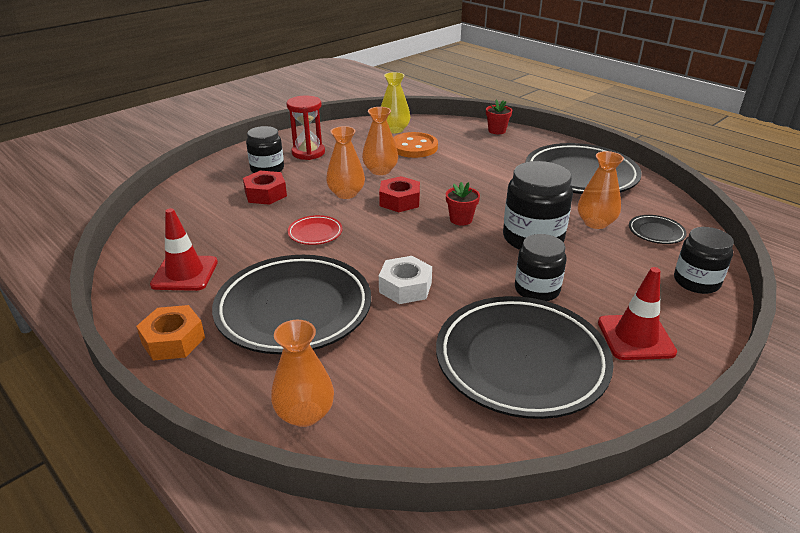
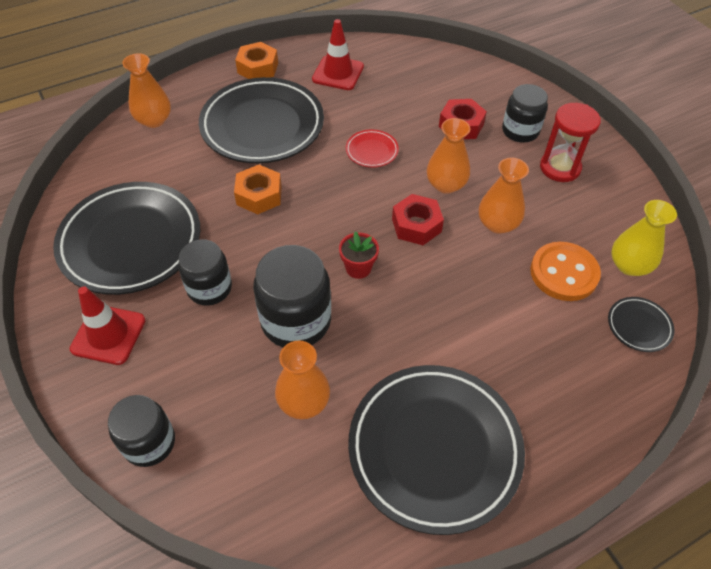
camera: 105 degrees right, 20 degrees up
(405, 287) = (259, 195): white nut -> orange nut
(497, 131) = (617, 398): red flower pot -> none
(656, 232) = (256, 461): black plate -> black plate (639, 326)

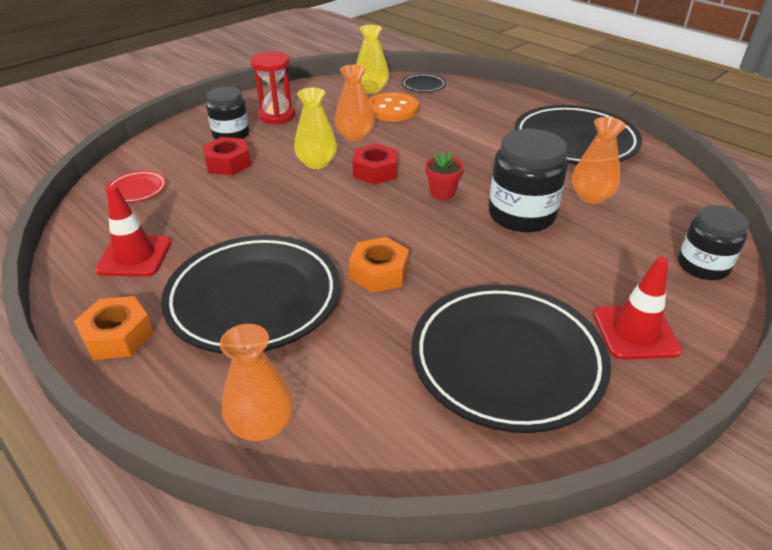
camera: 105 degrees left, 15 degrees down
(209, 288) = (525, 275): black jar -> none
(371, 151) = (281, 209): red plate -> red plate (137, 190)
(446, 184) = (316, 163): orange vase -> yellow vase

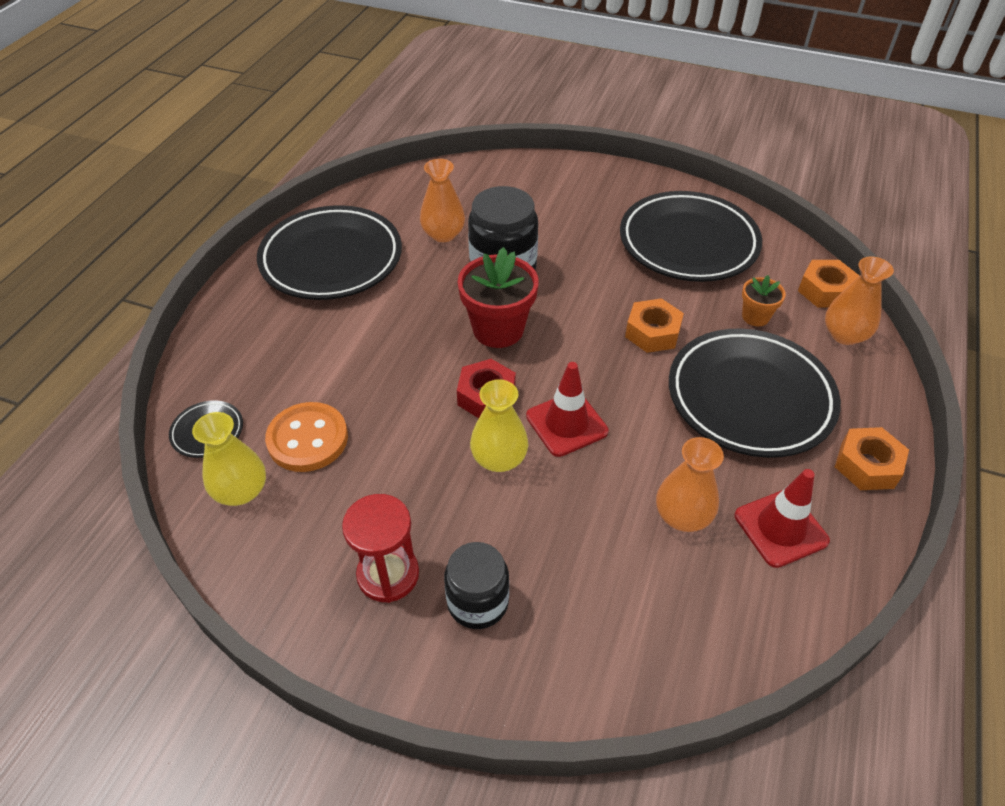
camera: 115 degrees left, 10 degrees up
(137, 190) = (680, 622): red plate -> none
(228, 163) = (556, 555): red nut -> none
(342, 454) = (825, 291): none -> orange nut
(347, 357) = (755, 317): none -> orange flower pot
(355, 136) = (409, 449): orange vase -> orange vase (682, 516)
(442, 193) = (498, 329): red flower pot -> red flower pot, size x1.86
(635, 332) = (612, 195): red traffic cone -> red traffic cone (566, 424)
(702, 266) = (511, 172): black jar -> none

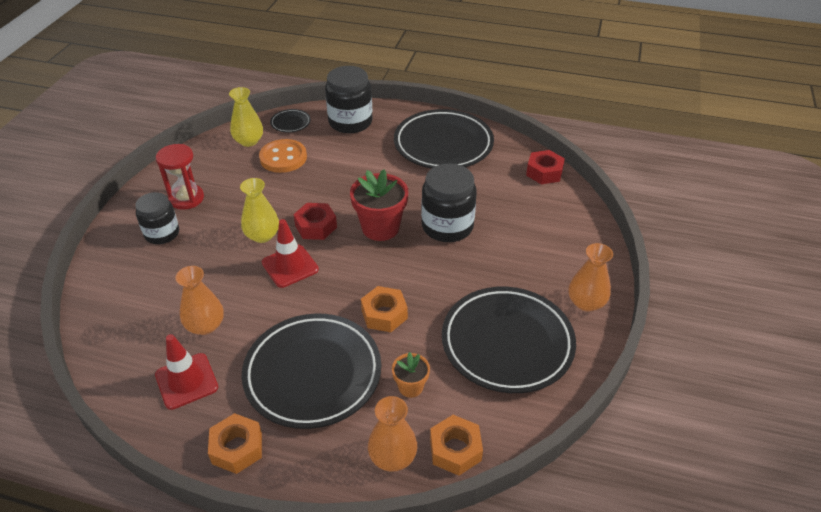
camera: 85 degrees right, 5 degrees down
(236, 354) = (350, 122): none -> black jar
(415, 182) = (544, 172): none -> red nut
(443, 234) = (483, 192): orange vase -> orange vase (586, 303)

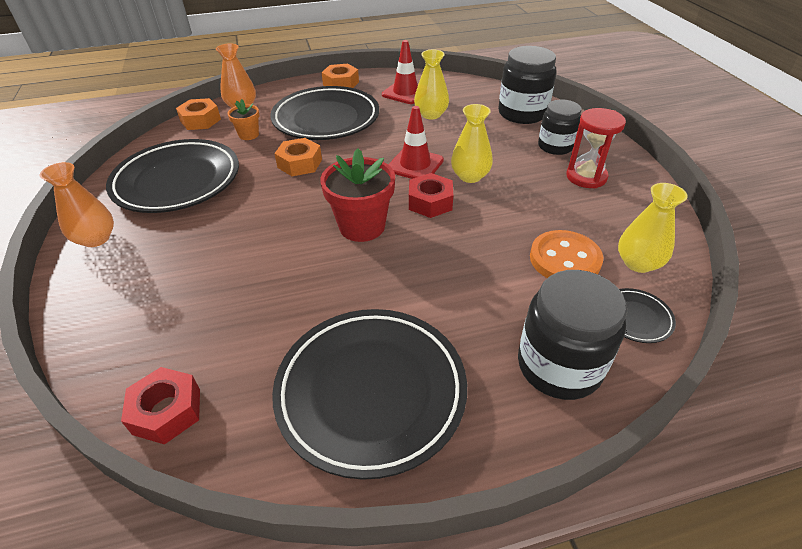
camera: 150 degrees right, 0 degrees up
(205, 325) = (431, 114): orange vase -> yellow vase
(447, 226) = (285, 258): black jar -> black jar (522, 113)

